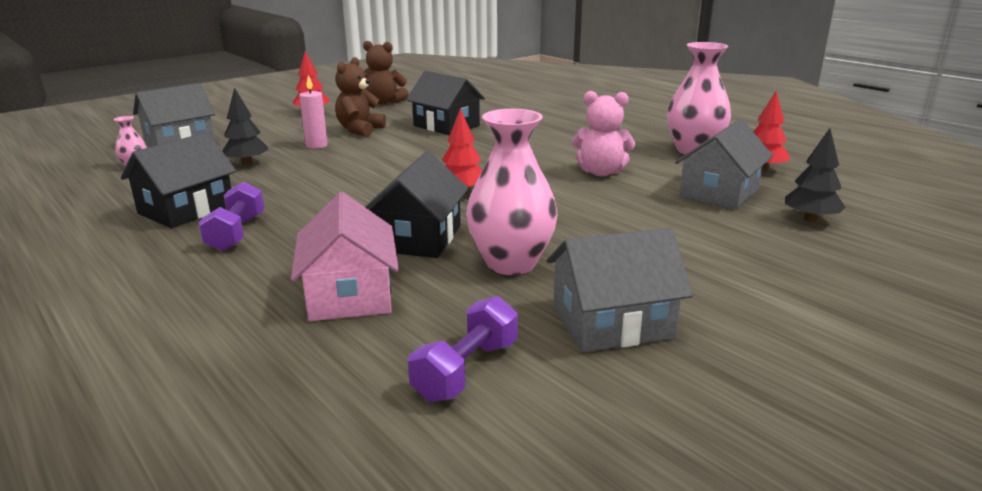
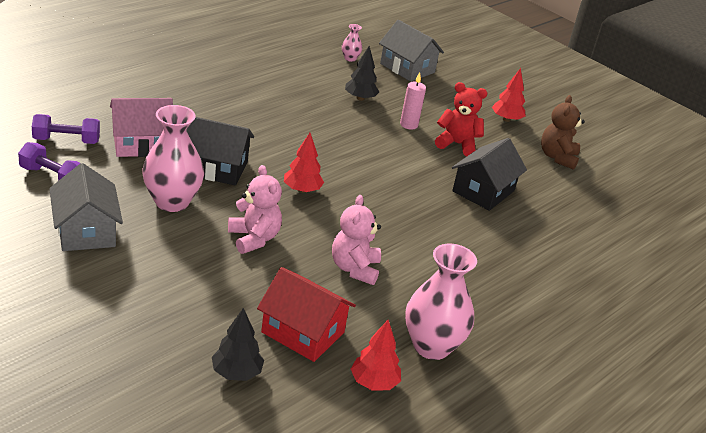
camera: 80 degrees right, 10 degrees up
(186, 209) = (269, 85): black house -> none
(236, 233) = (230, 104): purple dumbbell -> purple dumbbell (66, 141)
(360, 130) = (457, 144): brown teddy bear -> red teddy bear
(573, 214) = (254, 238): none -> pink teddy bear
(719, 193) = (303, 332): grey house -> red house

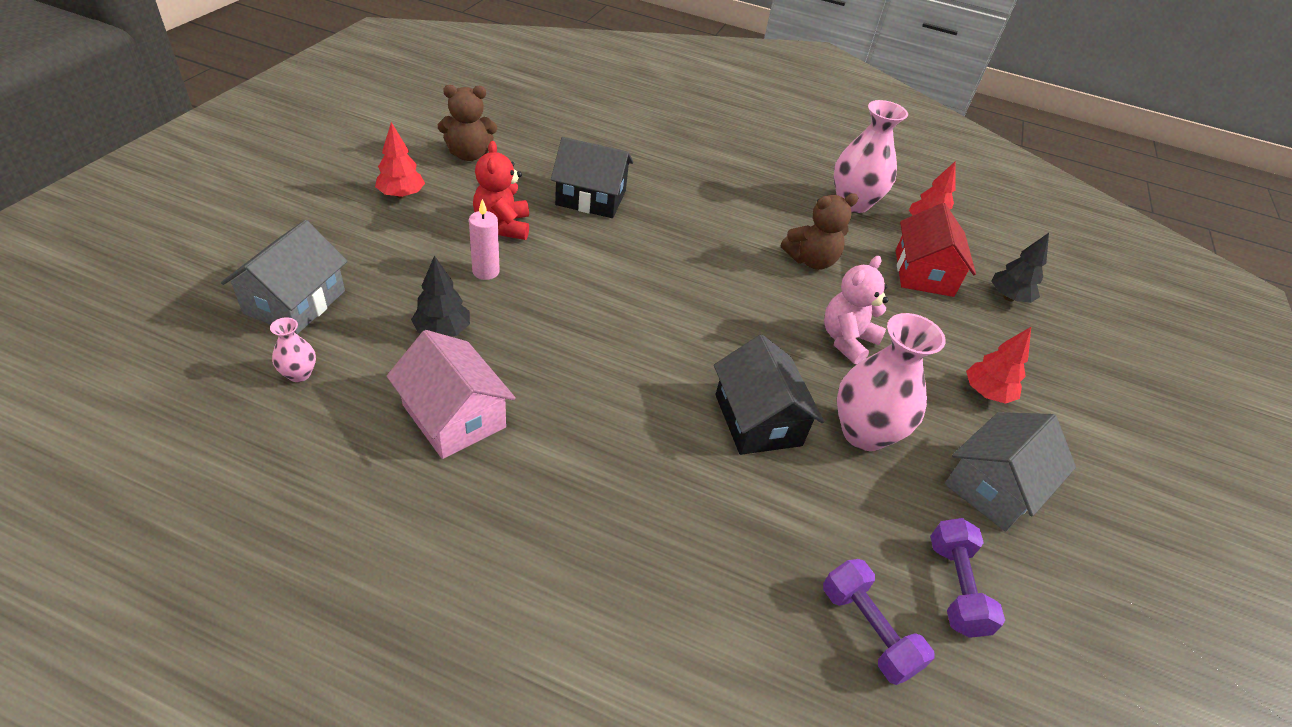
camera: 115 degrees left, 10 degrees up
(141, 144) = (784, 527): pink house -> pink house (454, 416)
(302, 190) = (725, 328): red tree -> red tree (986, 393)
(354, 269) = (811, 260): pink teddy bear -> brown teddy bear

